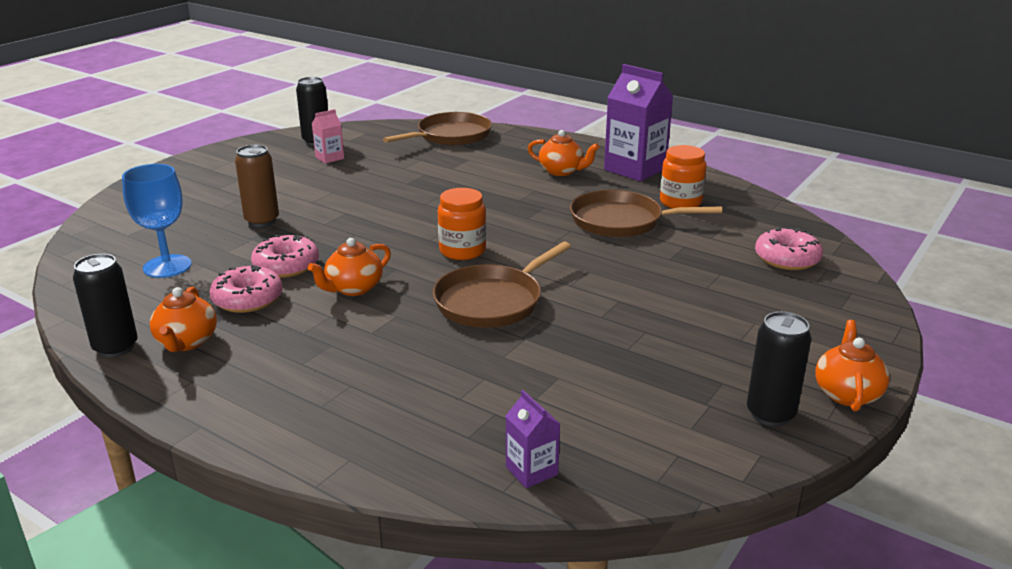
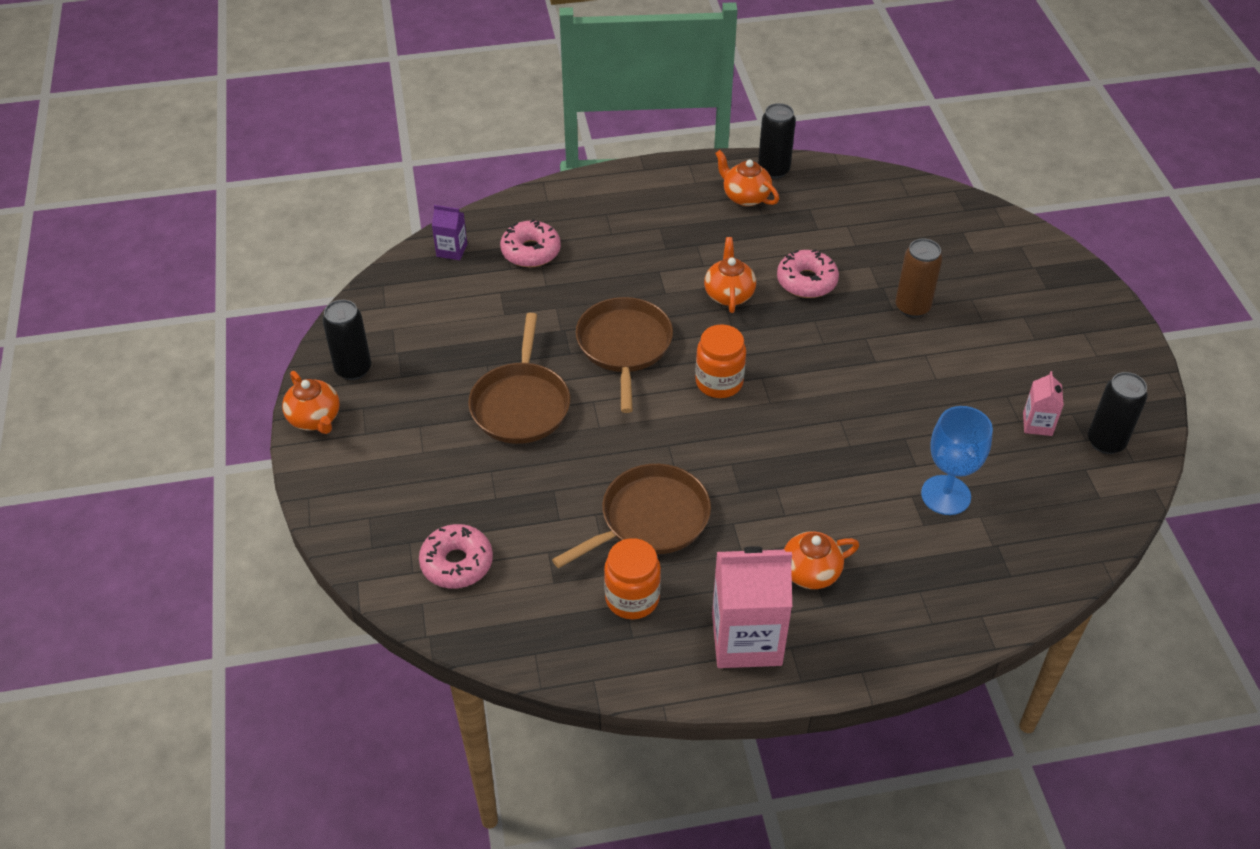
camera: 135 degrees right, 20 degrees up
(167, 266) = (875, 229): blue goblet -> blue goblet (945, 495)
(248, 299) = (774, 242): pink donut -> pink donut (531, 251)
(451, 136) = (1017, 561): brown pan -> brown pan (521, 404)
(635, 169) = (746, 639): purple carton -> pink carton

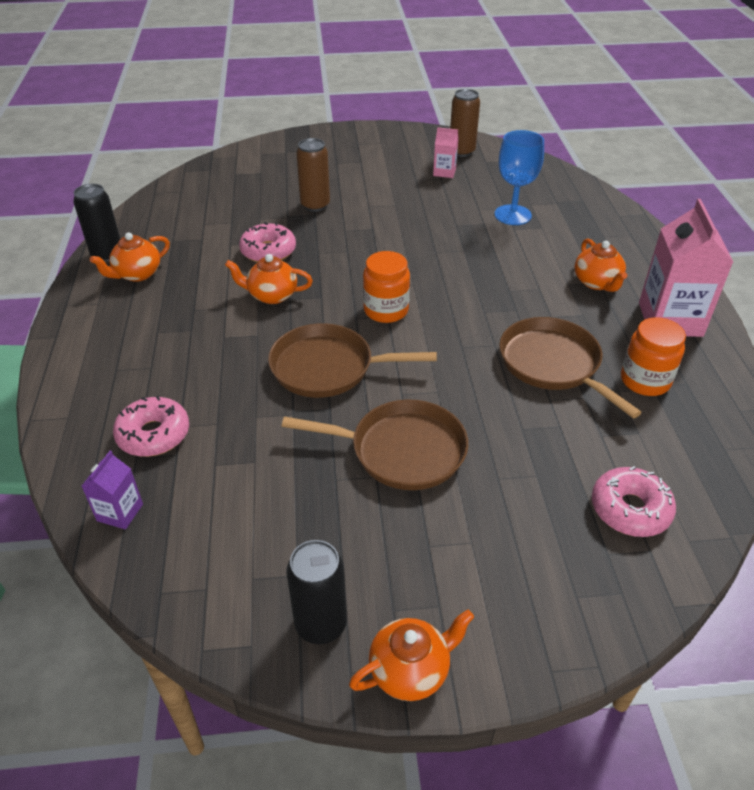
camera: 85 degrees left, 5 degrees down
(1106, 442) = (461, 151): black can -> brown can

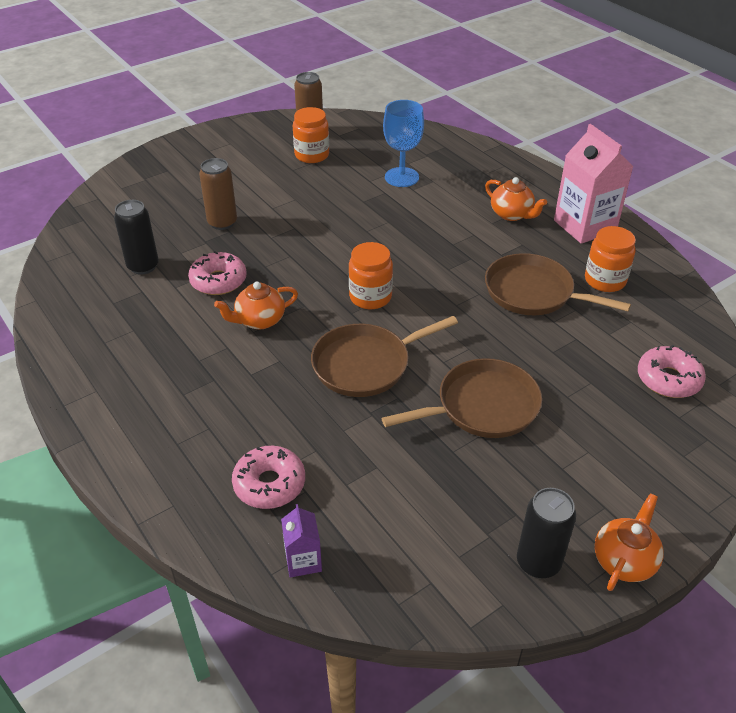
camera: 30 degrees left, 0 degrees up
(107, 254) = (57, 340): black can -> black can (143, 266)
(137, 274) = (109, 348): orange teapot -> none
(444, 172) = (312, 155): pink carton -> orange jar

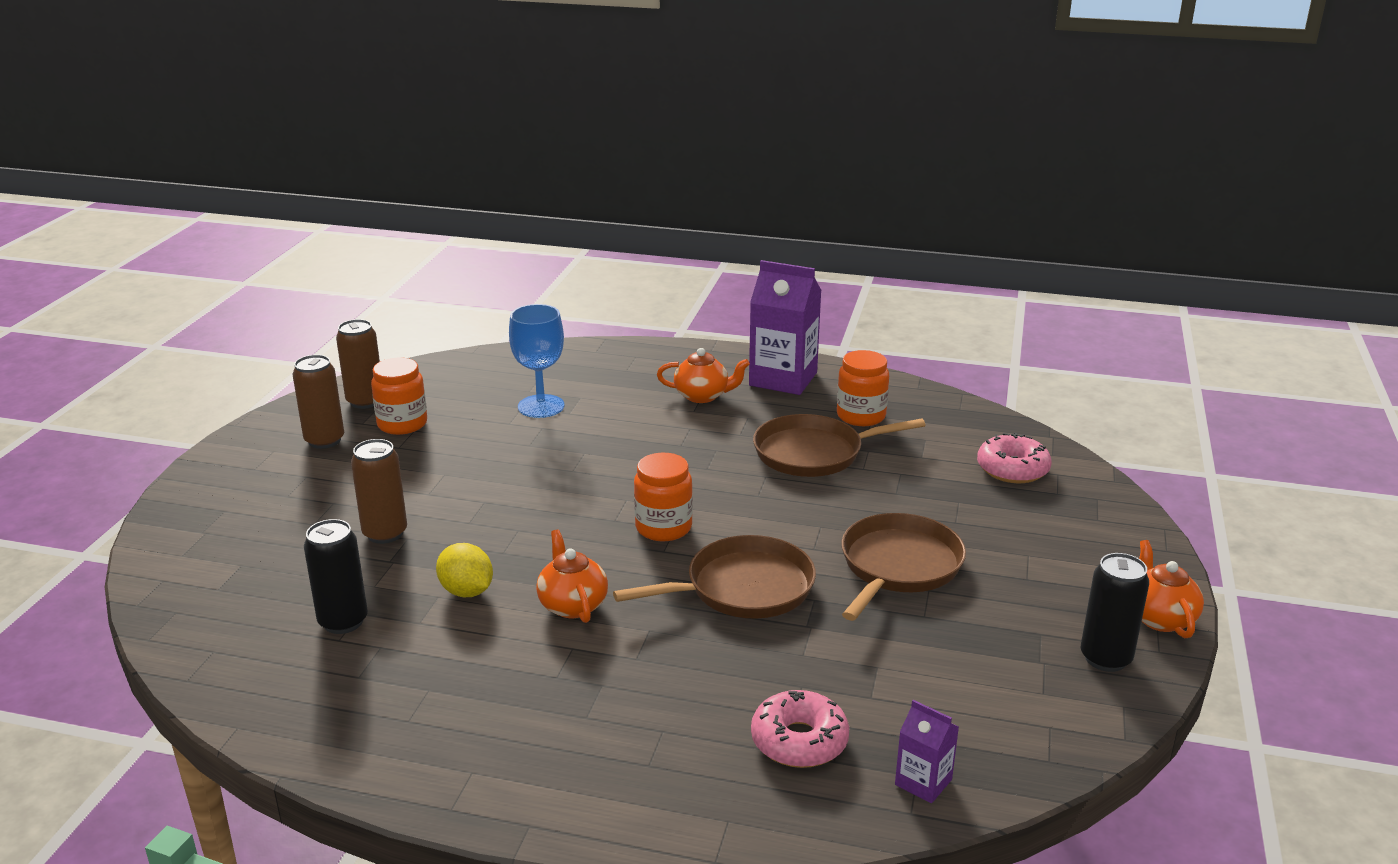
camera: 40 degrees left, 15 degrees down
(218, 281) = (466, 591): pink donut -> yellow lemon
(259, 320) = (572, 605): orange teapot -> orange teapot turned 135 degrees clockwise
(261, 148) = (324, 440): none -> brown can
(365, 364) = (743, 588): brown pan -> brown pan turned 135 degrees counterclockwise
(584, 226) = (783, 379): pink carton -> purple carton

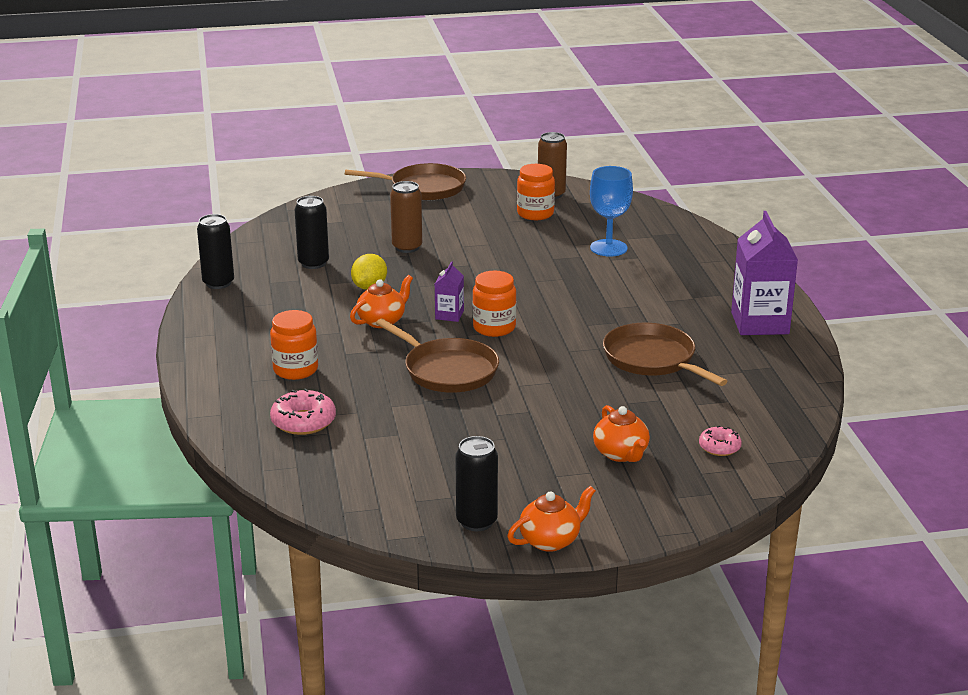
camera: 65 degrees right, 0 degrees up
(305, 730) = (218, 283): none -> black can
(324, 440) = (491, 199): brown can -> none
(702, 396) = (692, 299): orange teapot -> orange teapot (621, 454)
(861, 416) = (735, 367): orange jar -> orange jar (295, 370)
(898, 566) = (525, 421): brown pan -> brown pan (424, 188)
(923, 782) = (292, 469): purple carton -> purple carton (449, 315)
(1012, 469) = (719, 447): pink donut -> pink donut, size x0.63

